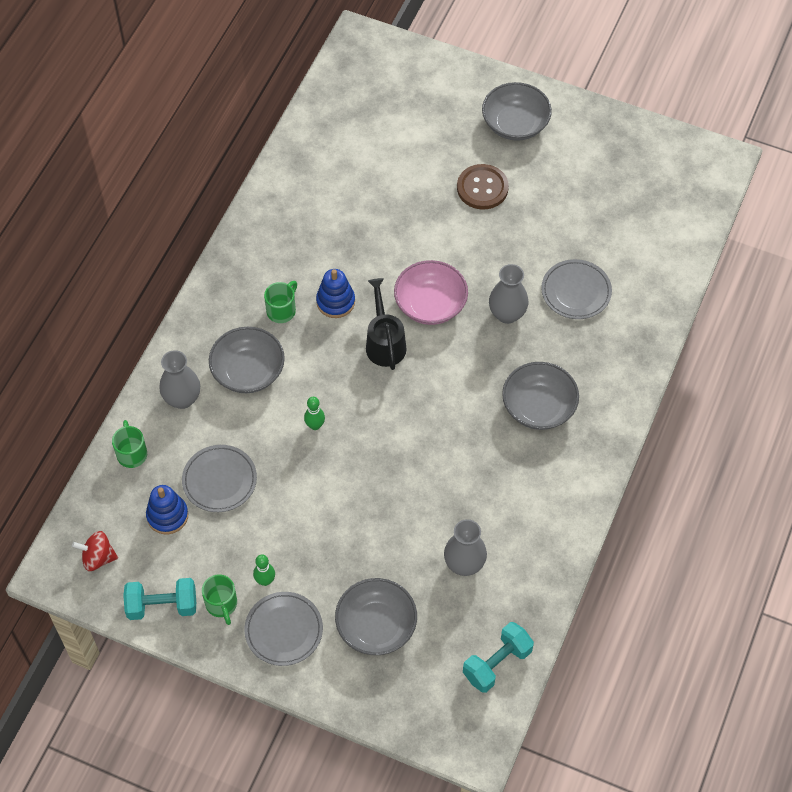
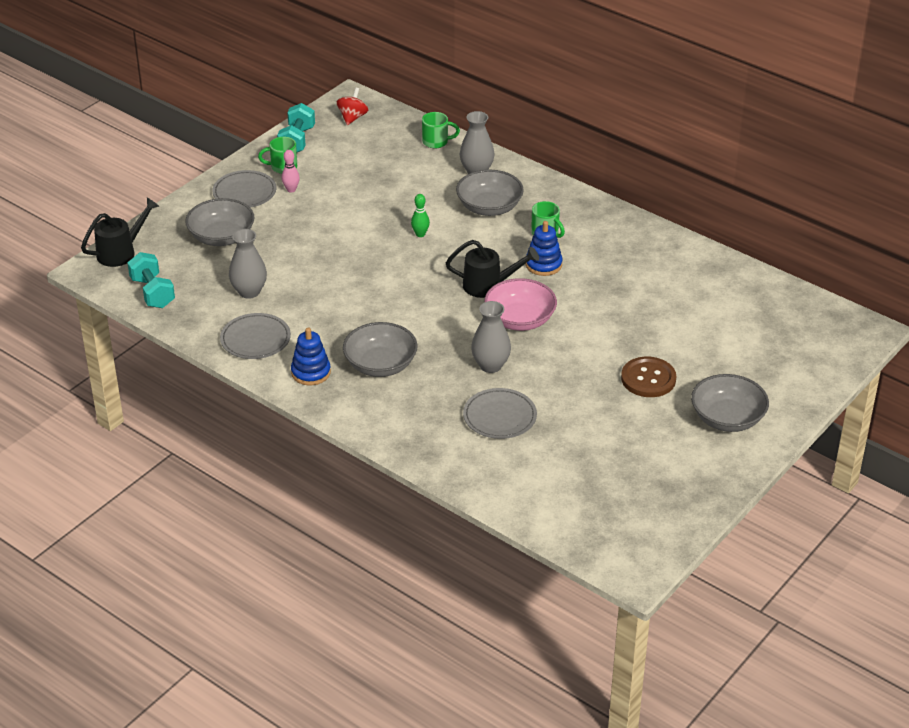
camera: 105 degrees right, 20 degrees down
(167, 516) = (372, 152): blue stacking toy -> blue stacking toy (311, 372)
(219, 480) = (391, 180): grey plate -> grey plate (255, 339)
(265, 581) = (291, 190): green bowling pin -> pink bowling pin
(435, 727) = (121, 252): none -> black watering can

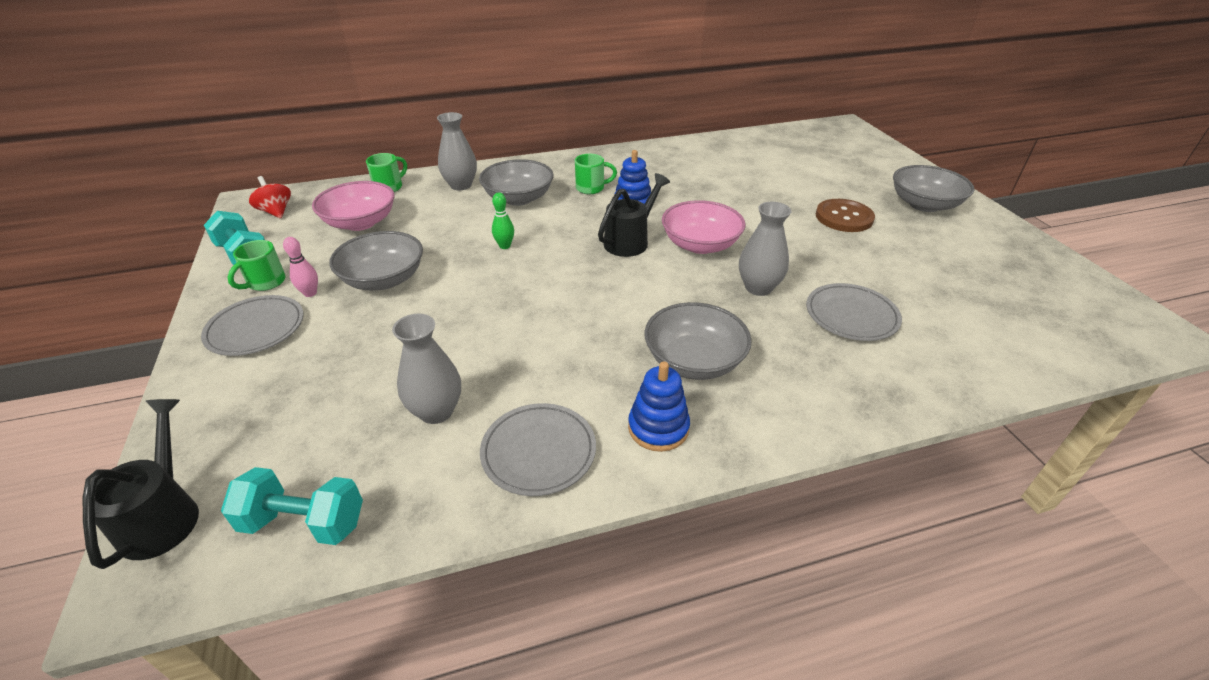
camera: 55 degrees left, 0 degrees up
(221, 237) = (300, 386): grey bowl -> grey bowl (383, 279)
(379, 159) = (360, 222): none -> pink bowl

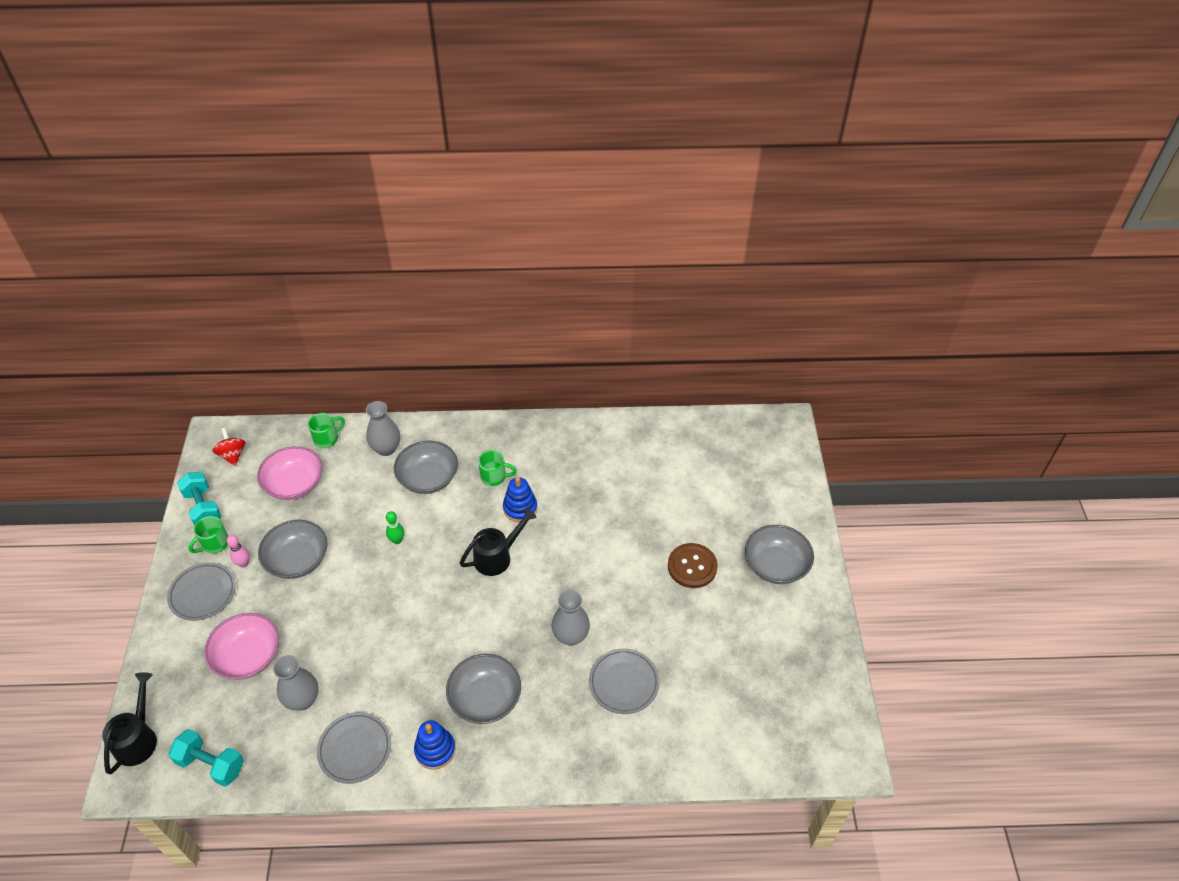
camera: 15 degrees right, 10 degrees up
(700, 245) = (551, 574): pink bowl -> pink bowl (248, 656)

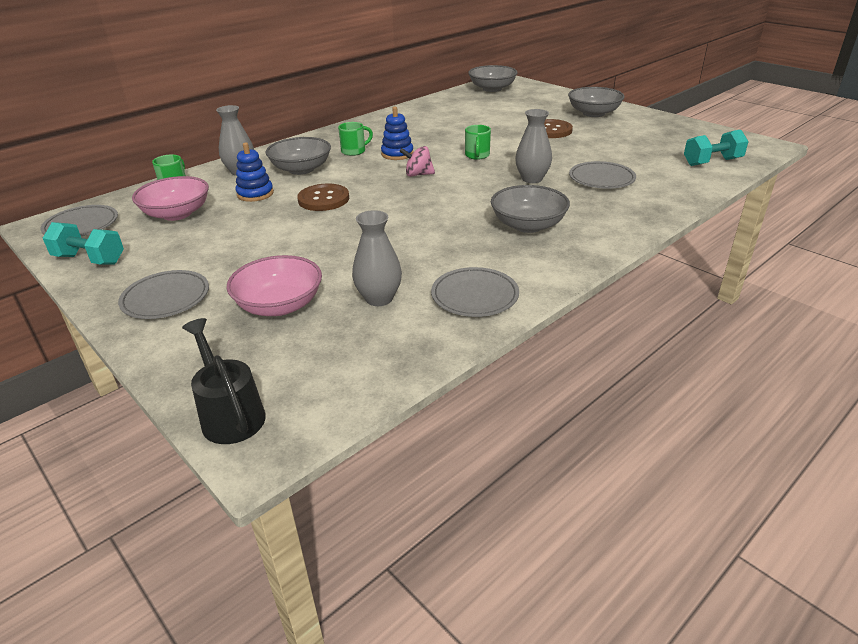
camera: 40 degrees left, 15 degrees down
(211, 764) = (349, 380): turquoise dumbbell -> turquoise dumbbell (712, 162)
(214, 544) = (135, 270): green mug -> green mug (477, 155)
(232, 455) = (81, 225): red spinning top -> grey plate
(243, 563) = (188, 266): pink bowling pin -> none
(297, 560) = (244, 242): grey bowl -> grey bowl (492, 89)
(397, 540) = (323, 199): green bowling pin -> brown button
(435, 750) = (539, 262): blue stacking toy -> blue stacking toy (255, 194)
(497, 556) = (418, 174): black watering can -> pink spinning top

